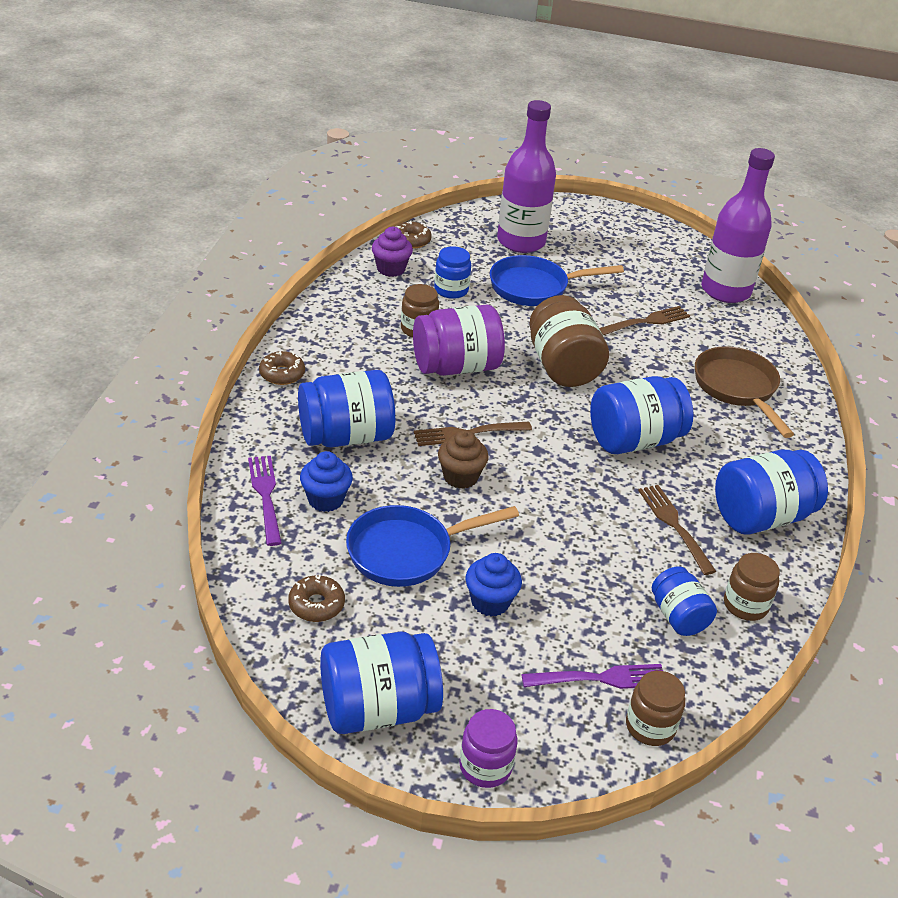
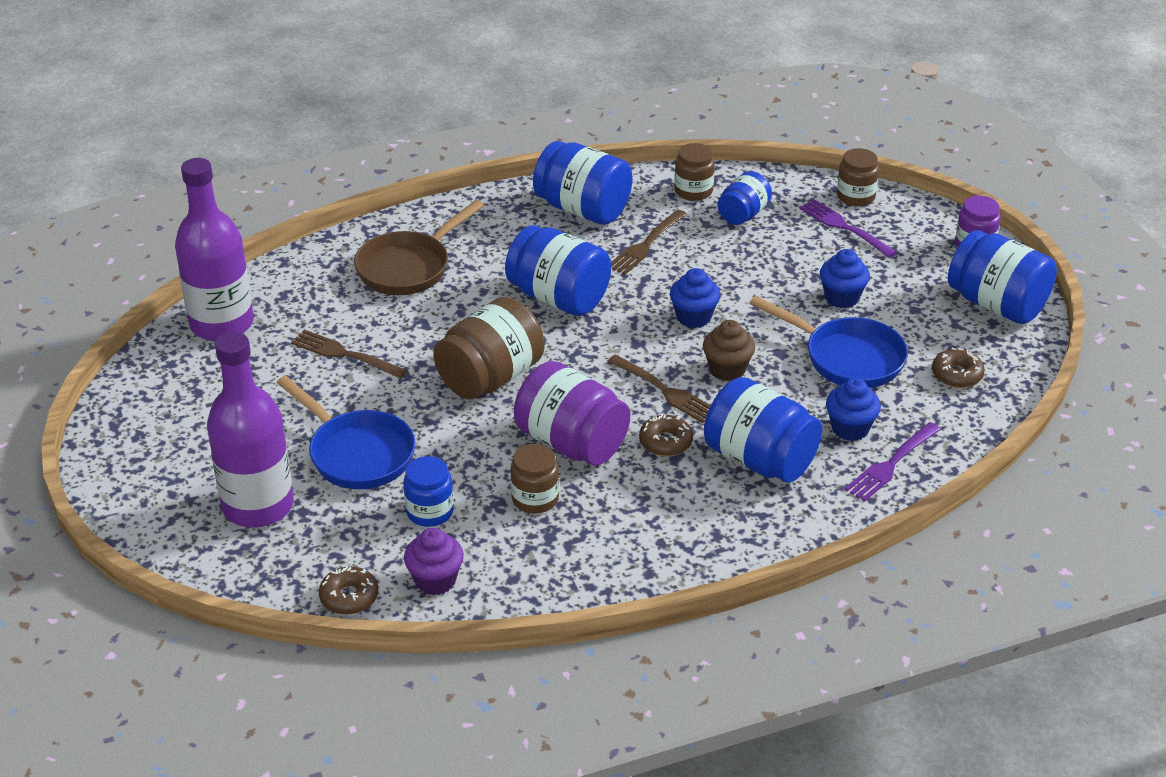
camera: 120 degrees left, 0 degrees up
(282, 374) = (724, 552): brown donut -> brown donut (665, 442)
(544, 496) = (693, 317): none -> blue cupcake

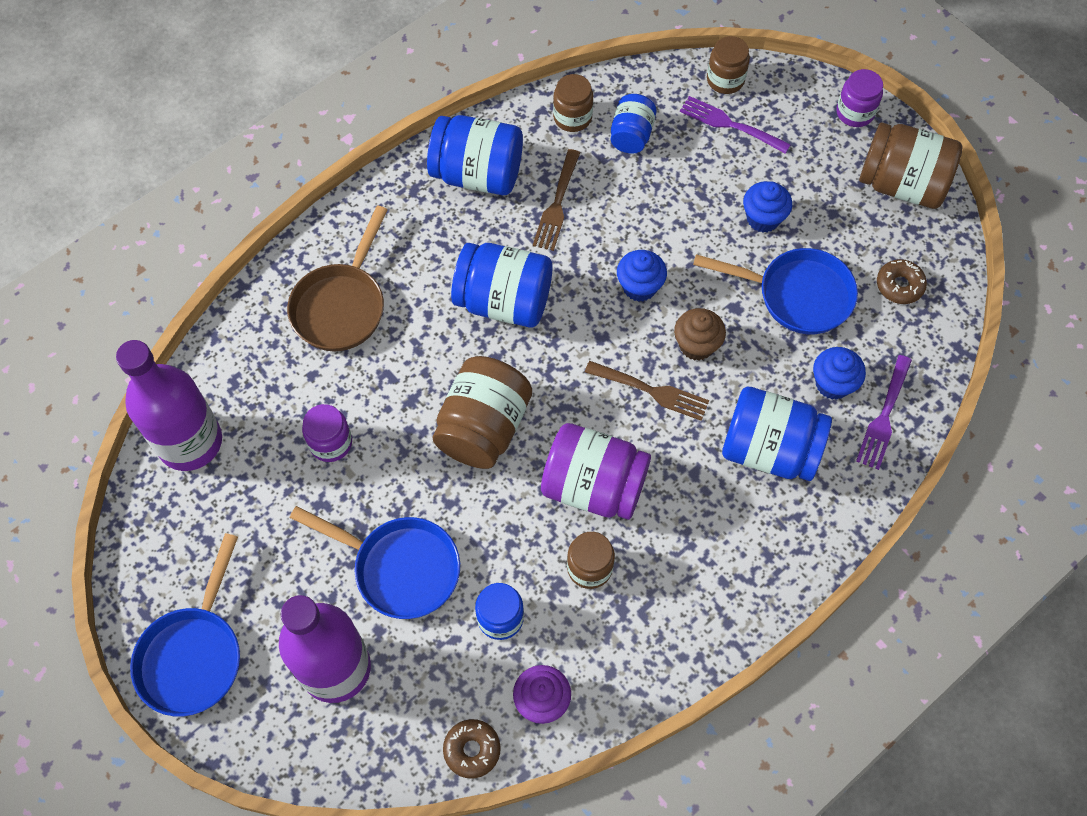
camera: 20 degrees left, 25 degrees up
(139, 464) = (194, 655): none -> blue pan
(345, 354) = (330, 443): brown fork -> purple jar
(665, 442) = (678, 456): brown donut -> none
(997, 304) = (901, 184): blue jar -> brown jar

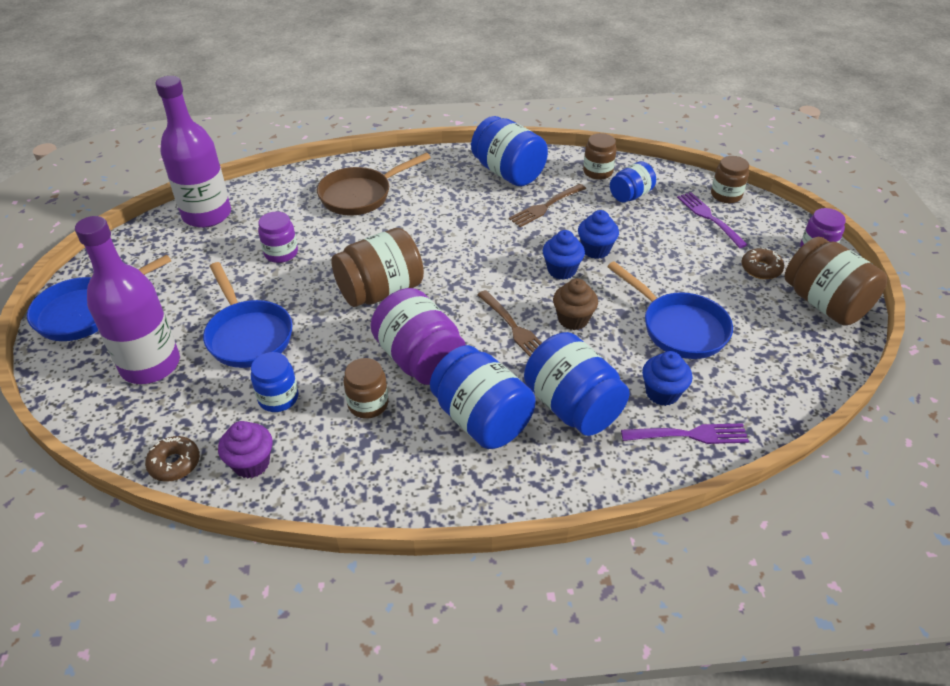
camera: 35 degrees right, 20 degrees down
(504, 301) = (461, 237): blue jar -> blue jar (481, 419)
(763, 218) = (690, 275): blue cupcake -> blue cupcake (595, 250)
(884, 416) = (689, 435): purple fork -> purple fork turned 150 degrees counterclockwise
(899, 285) = (773, 361): brown donut -> brown donut (761, 269)

